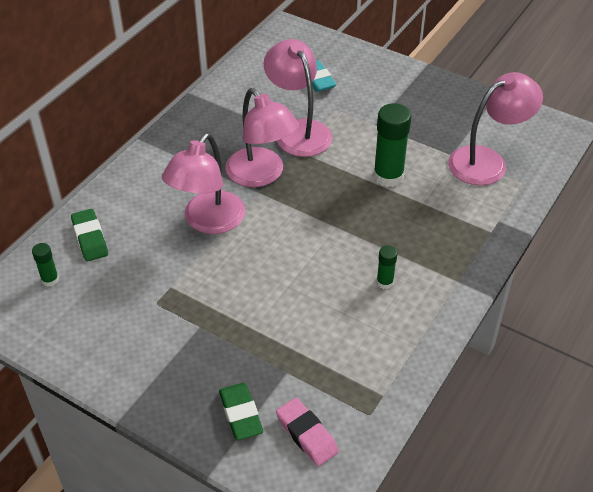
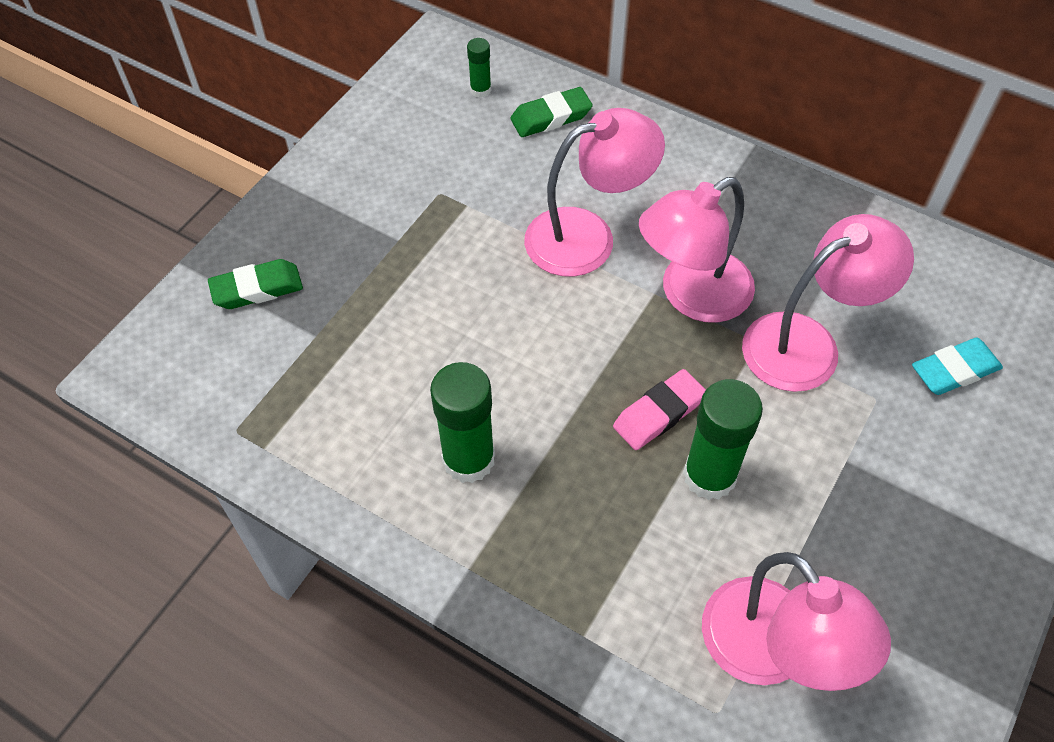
camera: 90 degrees right, 10 degrees up
(208, 221) = (587, 236): pink lamp -> pink lamp turned 135 degrees clockwise
(306, 434) = (216, 358): pink eraser -> pink eraser (659, 413)
(384, 282) = (468, 459): green glue stick -> green glue stick, size x1.96

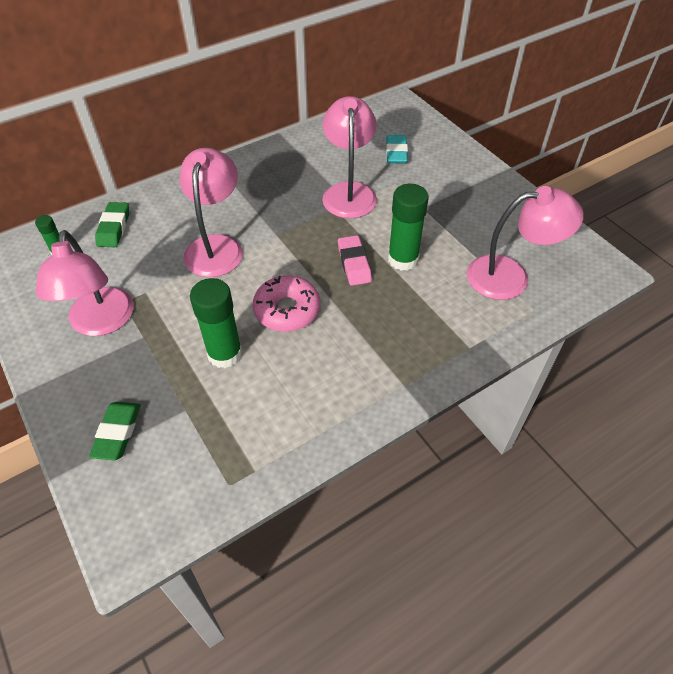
camera: 65 degrees left, 5 degrees down
(468, 459) = (332, 359): green glue stick -> green glue stick (225, 354)
(523, 369) = (287, 310): none -> pink donut
(692, 296) = (289, 221): pink lamp -> pink lamp (101, 323)

